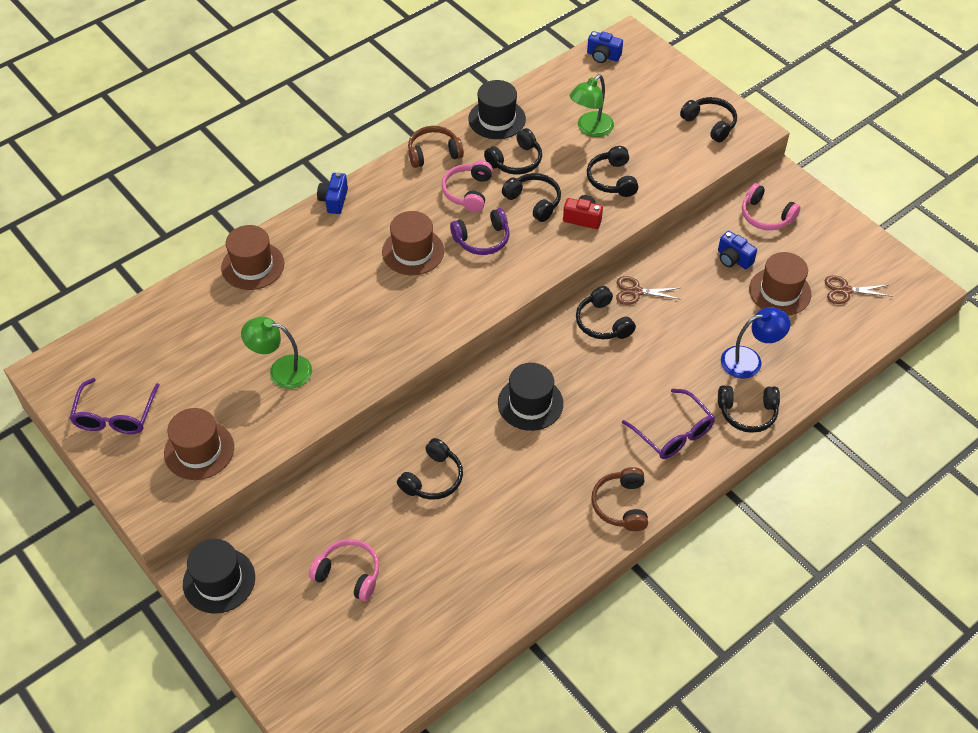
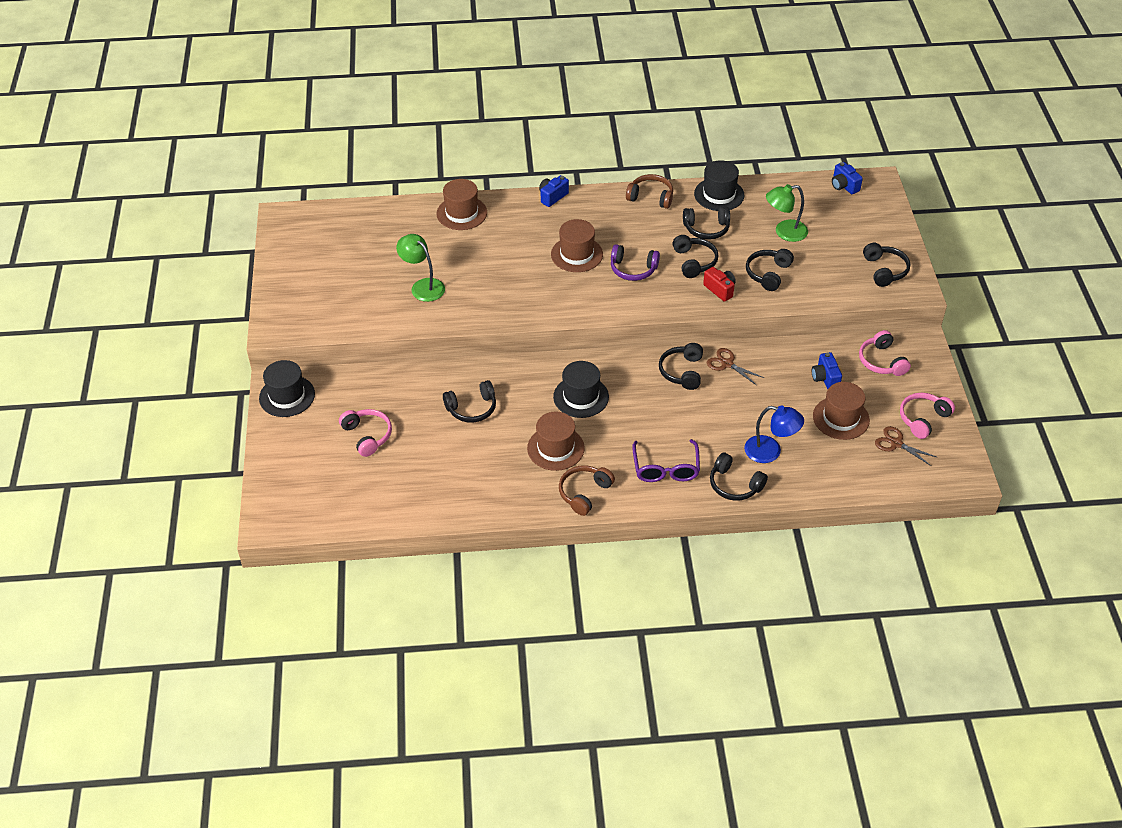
camera: 35 degrees right, 5 degrees down
(115, 416) = (299, 262): purple glasses -> none
(199, 450) = (331, 307): brown hat -> brown hat (555, 448)
(468, 192) = (652, 234): pink headphones -> pink headphones (923, 419)

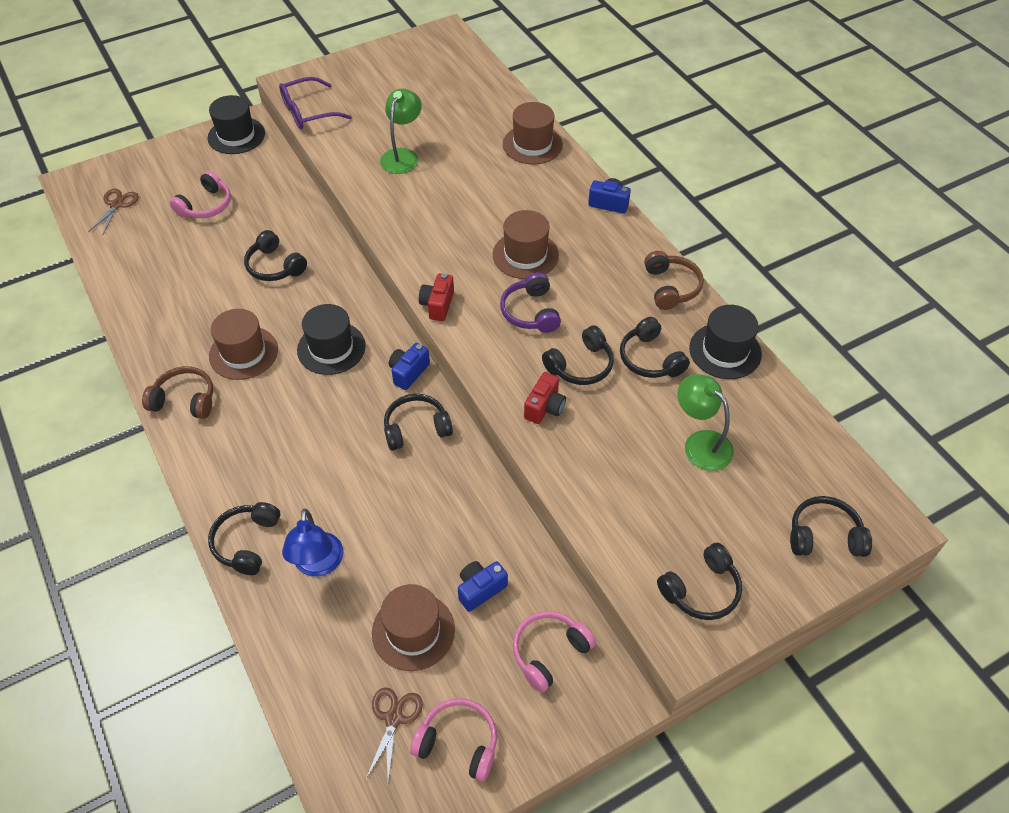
camera: 65 degrees right, 5 degrees up
(598, 313) = (437, 305): none -> red camera
(666, 468) = (248, 463): purple glasses -> purple glasses (308, 112)
(727, 363) = (452, 469): brown scissors -> brown scissors (117, 204)
(768, 274) = (606, 449): black headphones -> black headphones (824, 536)
(844, 186) = (849, 485): blue camera -> blue camera (408, 372)

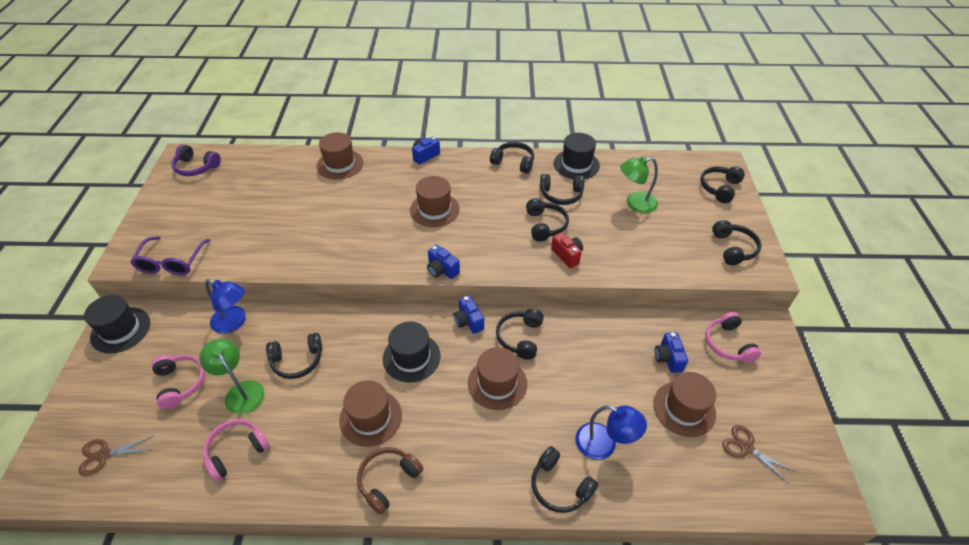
camera: 60 degrees left, 5 degrees down
(117, 204) = (103, 455): brown scissors -> brown scissors turned 60 degrees counterclockwise
(290, 199) = (234, 322): none -> blue lamp
(342, 434) = (497, 383): none -> brown hat
(402, 156) = (281, 229): green lamp -> green lamp (241, 391)
(437, 305) = (442, 270): red camera -> blue camera
(458, 743) = (775, 418): pink headphones -> pink headphones (236, 451)
(530, 312) = (485, 228): purple headphones -> purple headphones (196, 167)
(671, 287) = (513, 162): brown headphones -> black headphones

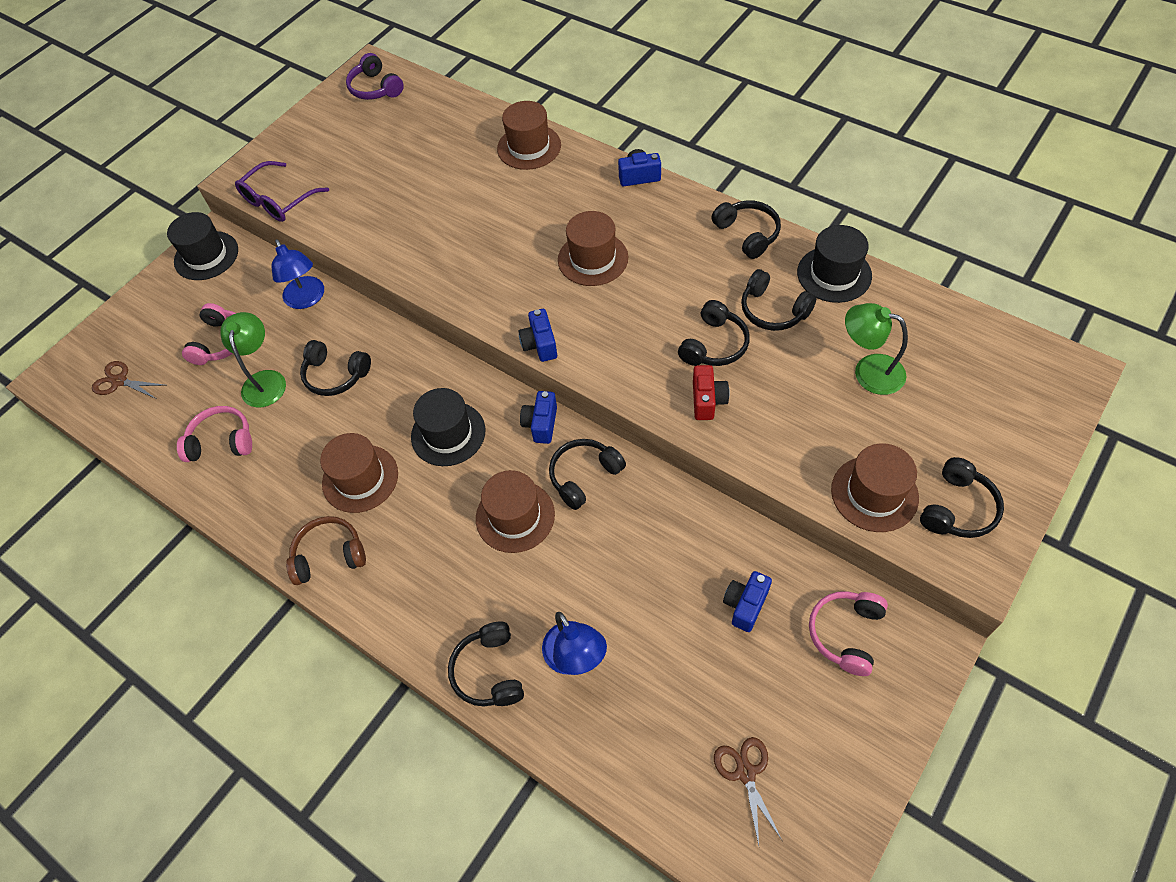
camera: 40 degrees right, 10 degrees up
(684, 408) = (709, 677): brown hat -> brown hat (874, 493)
(719, 188) = (1027, 407): black headphones -> none

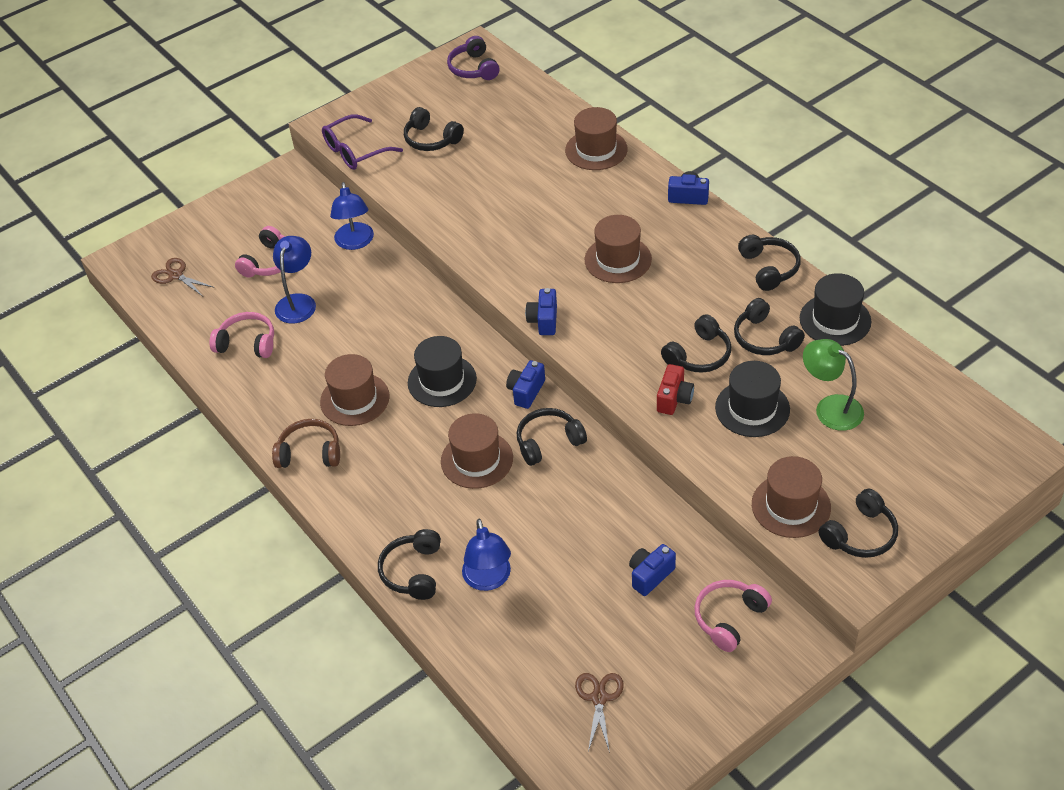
camera: 15 degrees right, 10 degrees down
(206, 256) = (278, 186): black hat -> black hat (752, 408)
(264, 380) = (298, 302): green lamp -> blue lamp
(335, 375) = (360, 311): black headphones -> black headphones (431, 139)

